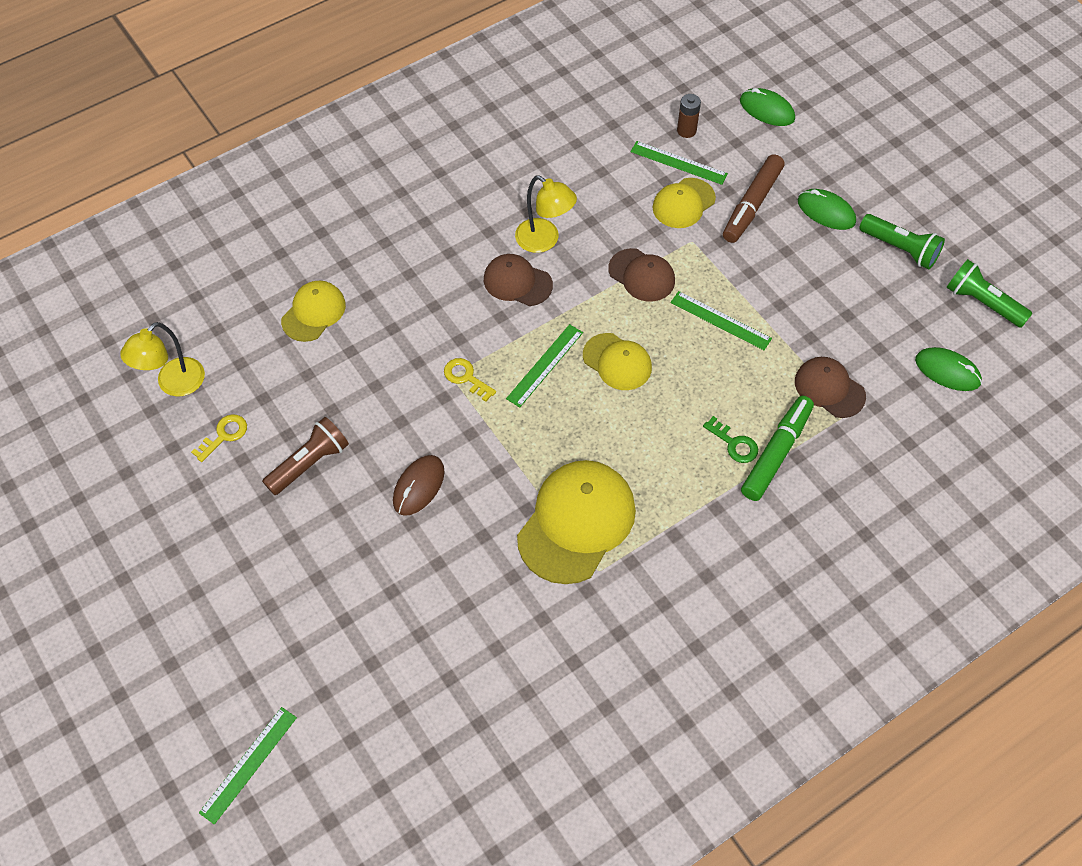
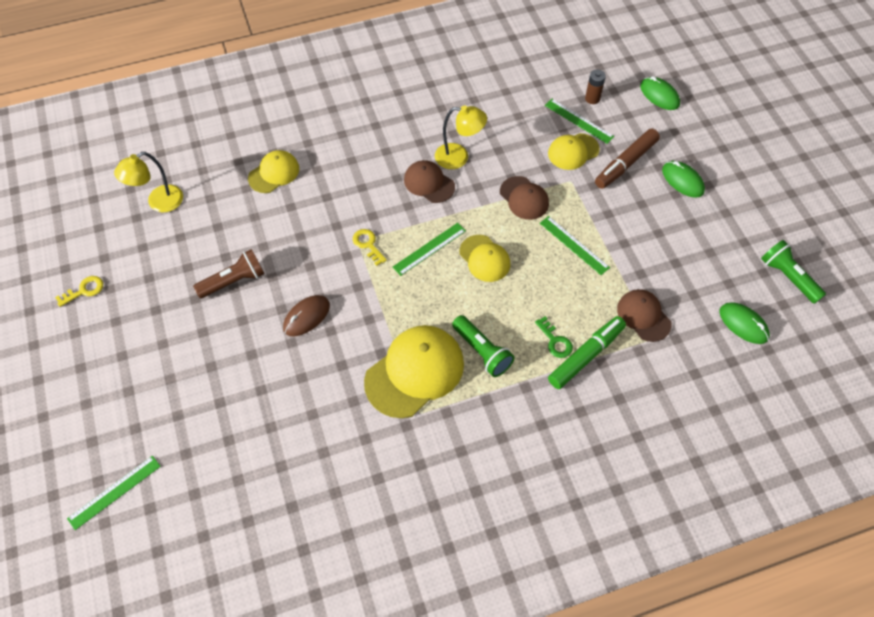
camera: 15 degrees right, 0 degrees up
(224, 435) = (181, 247): yellow key -> yellow key (84, 290)
(544, 241) = (459, 157): yellow lamp -> yellow lamp turned 45 degrees counterclockwise
(900, 249) = (733, 221): green flashlight -> green flashlight (482, 351)

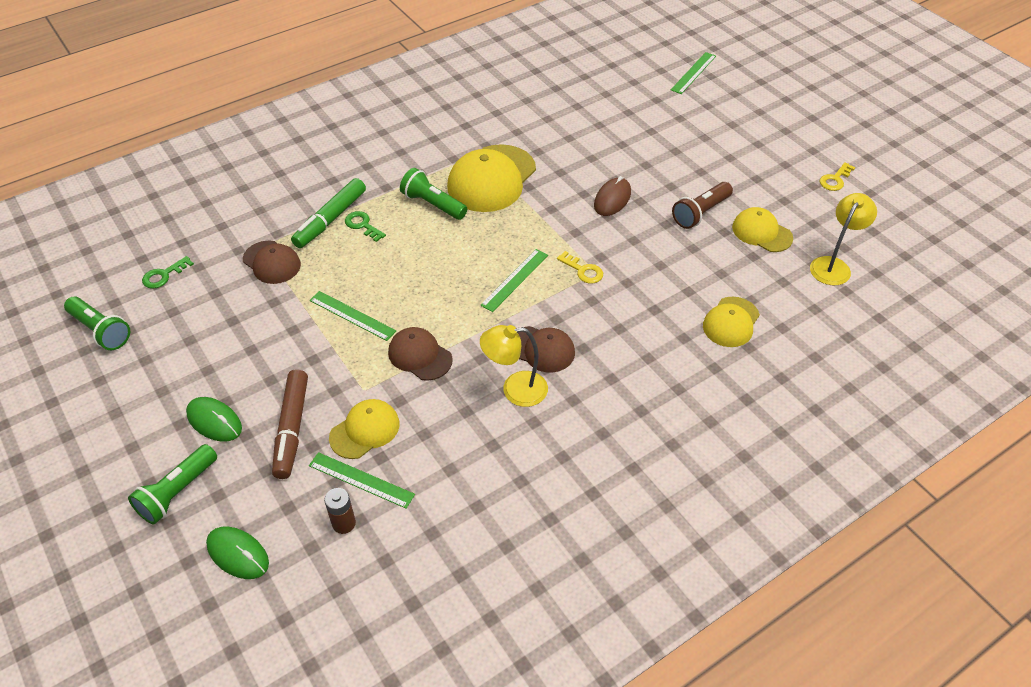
camera: 165 degrees right, 10 degrees down
(484, 258) = (451, 282): yellow cap -> yellow cap (761, 232)
(625, 163) = (291, 429): brown marker -> brown marker turned 150 degrees clockwise
(703, 138) = (177, 492): none -> green flashlight
(743, 324) = (164, 275): green mouse -> green key

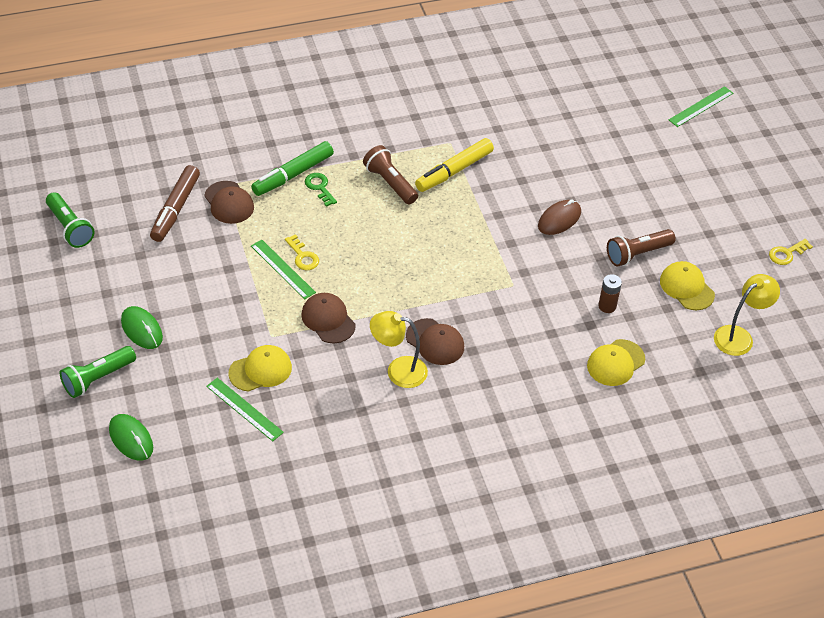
camera: 15 degrees right, 0 degrees up
(164, 275) = (134, 191): green key -> none
(291, 429) = (202, 353): brown marker -> brown marker (175, 209)
(344, 523) = (219, 439): brown battery -> brown battery (607, 306)
(433, 204) = (390, 183): green flashlight -> brown flashlight
(491, 179) = (454, 171): yellow cap -> yellow marker
(515, 280) = (437, 273): green ruler -> none
(583, 270) = (502, 281): yellow key -> yellow key (303, 256)

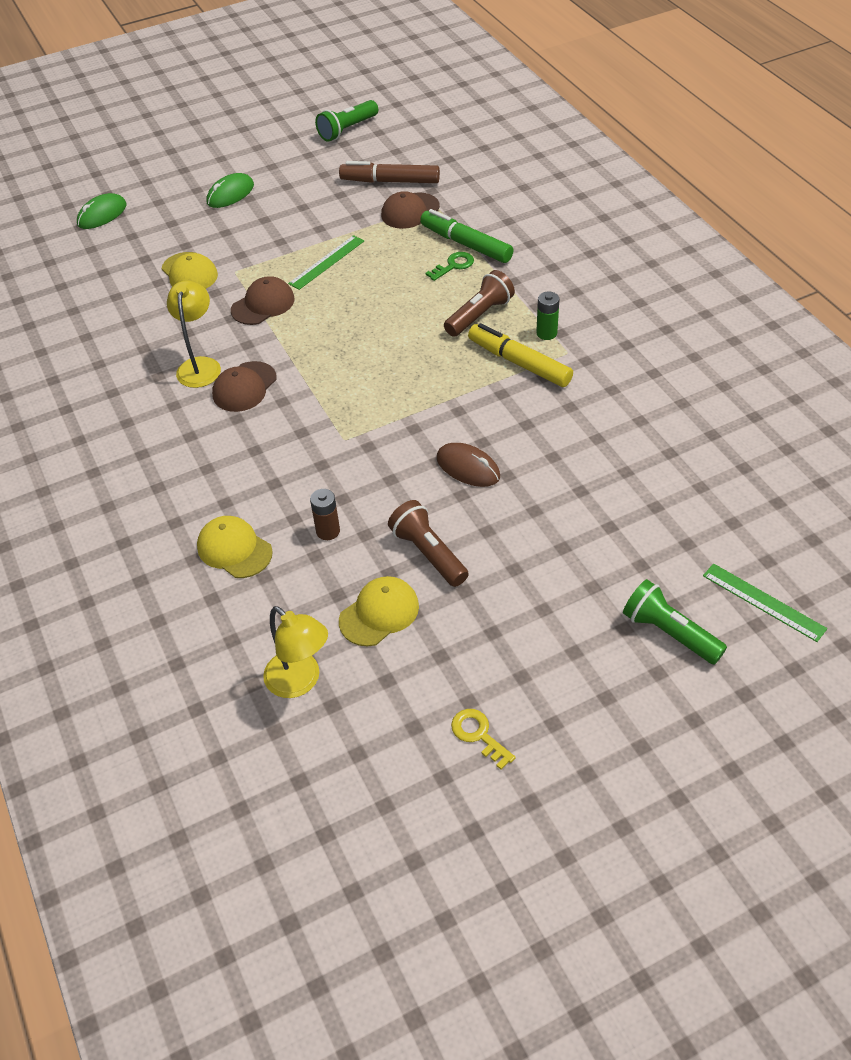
camera: 85 degrees right, 0 degrees up
(97, 378) = (169, 183): green flashlight -> green flashlight (669, 632)
(244, 409) = (140, 272): green ruler -> none
(303, 256) = (348, 272): yellow key -> none
(424, 149) = (546, 333): none -> green battery

